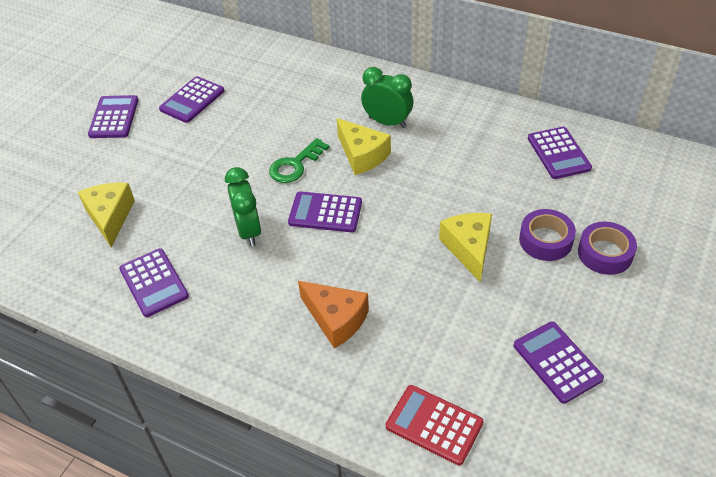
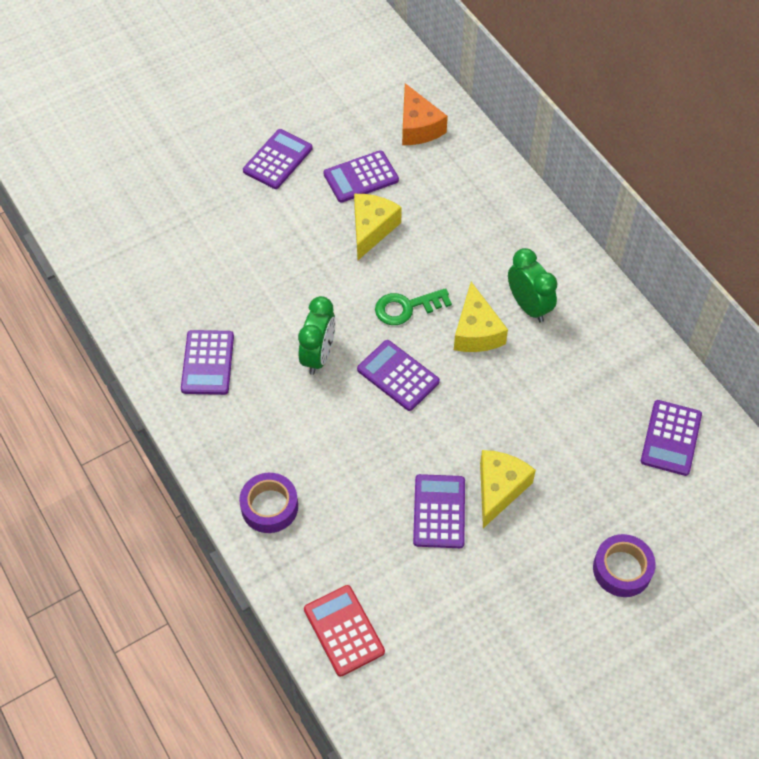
camera: 30 degrees right, 10 degrees up
(110, 217) = (211, 273): yellow cheese -> yellow cheese (372, 229)
(336, 319) = (332, 488): orange cheese -> orange cheese (418, 127)
(545, 240) = (577, 523): purple tape -> purple tape (269, 506)
(557, 362) = (489, 642): purple calculator -> purple calculator (439, 511)

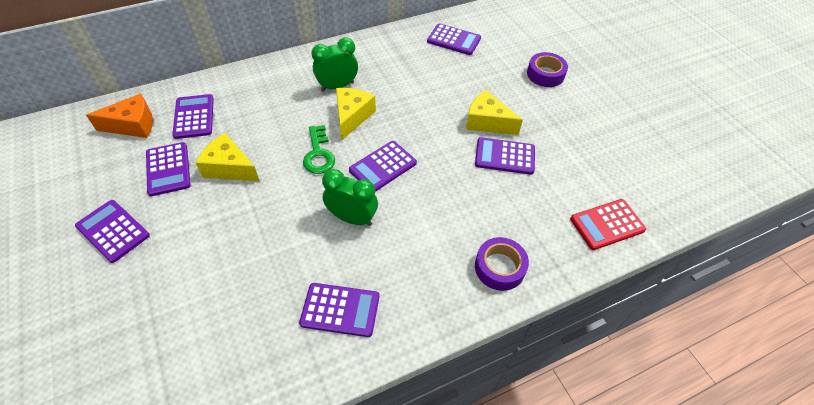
camera: 85 degrees left, 5 degrees down
(442, 176) = (194, 117): none -> purple calculator
(476, 331) = (352, 116): yellow cheese -> yellow cheese turned 75 degrees counterclockwise

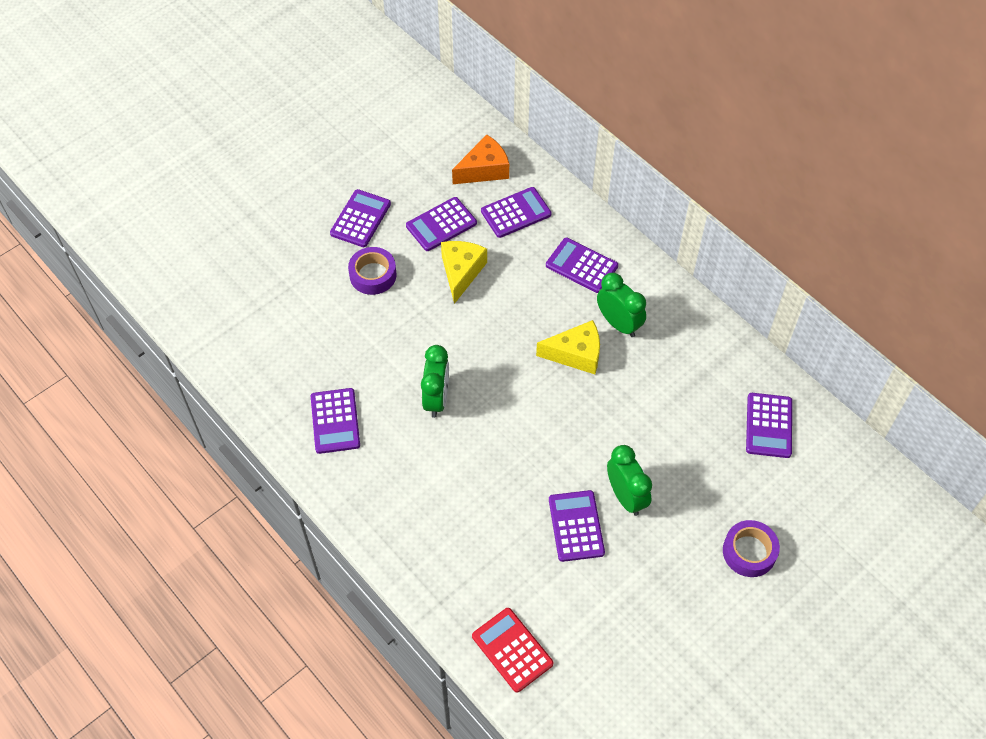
camera: 75 degrees right, 5 degrees up
(133, 125) = (484, 170): orange cheese -> orange cheese turned 90 degrees counterclockwise
(318, 154) = (508, 341): green key -> none
(383, 167) = (513, 406): purple calculator -> purple calculator (581, 266)
(487, 122) = (626, 496): yellow cheese -> green clock
(499, 267) = (420, 547): purple tape -> purple tape (373, 275)

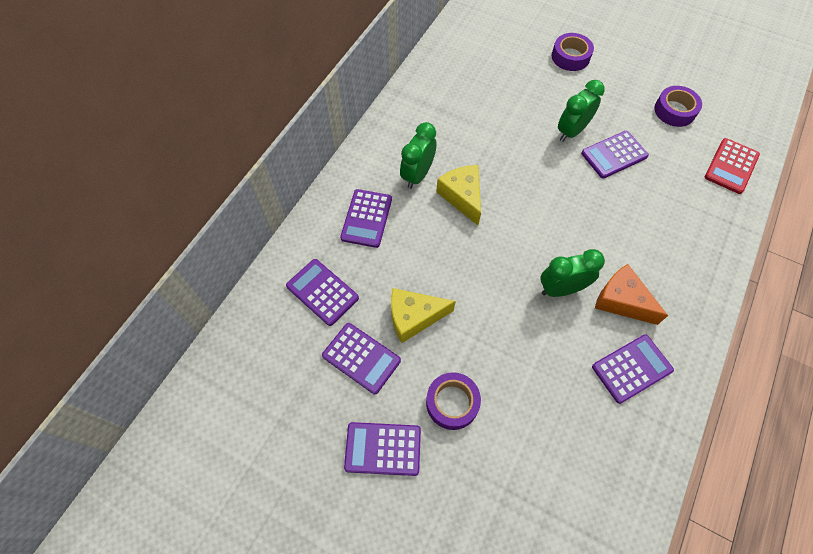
camera: 110 degrees left, 5 degrees up
(484, 170) = (273, 341): orange cheese -> orange cheese (621, 301)
(618, 632) = (674, 111): none -> purple tape
(768, 425) = (466, 65): purple calculator -> none

